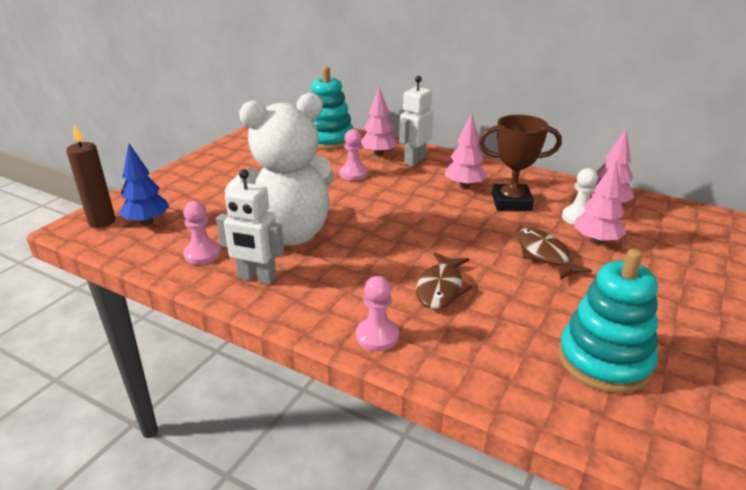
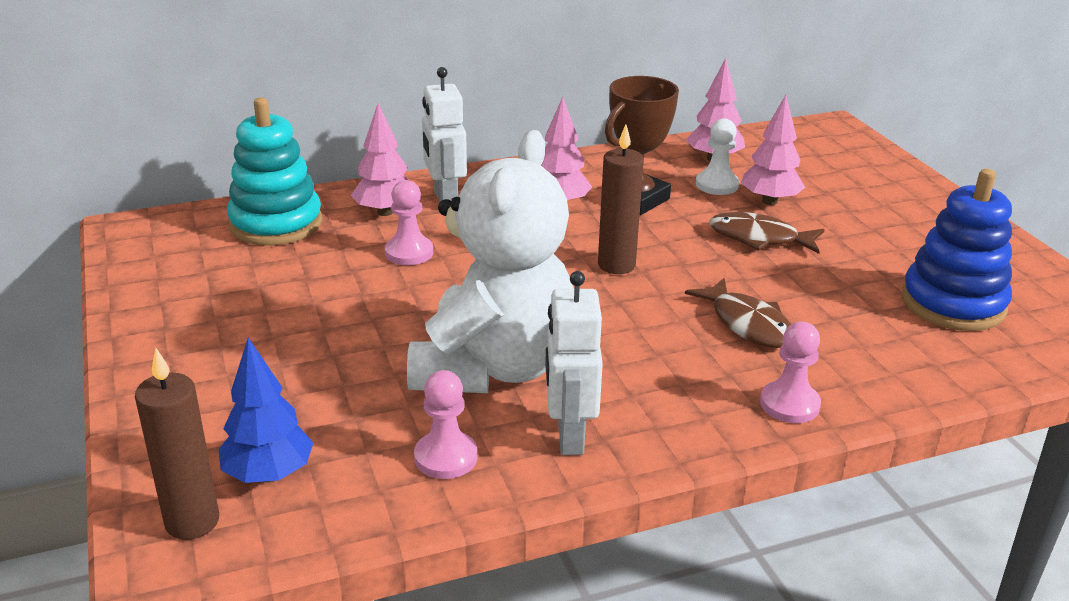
camera: 50 degrees left, 0 degrees up
(257, 278) = (569, 436): white robot -> white robot turned 120 degrees clockwise
(433, 225) = (616, 265): none -> brown candle
(604, 360) = (953, 303): turquoise stacking toy -> blue stacking toy

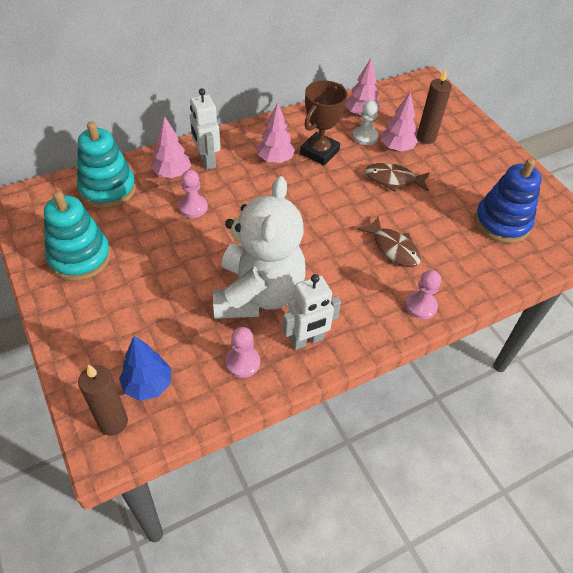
camera: 10 degrees left, 20 degrees up
(205, 301) = (80, 257): none -> turquoise stacking toy
(569, 436) = (307, 340): white robot -> white robot turned 105 degrees counterclockwise
(616, 265) = (315, 208): brown candle -> brown candle (426, 138)

